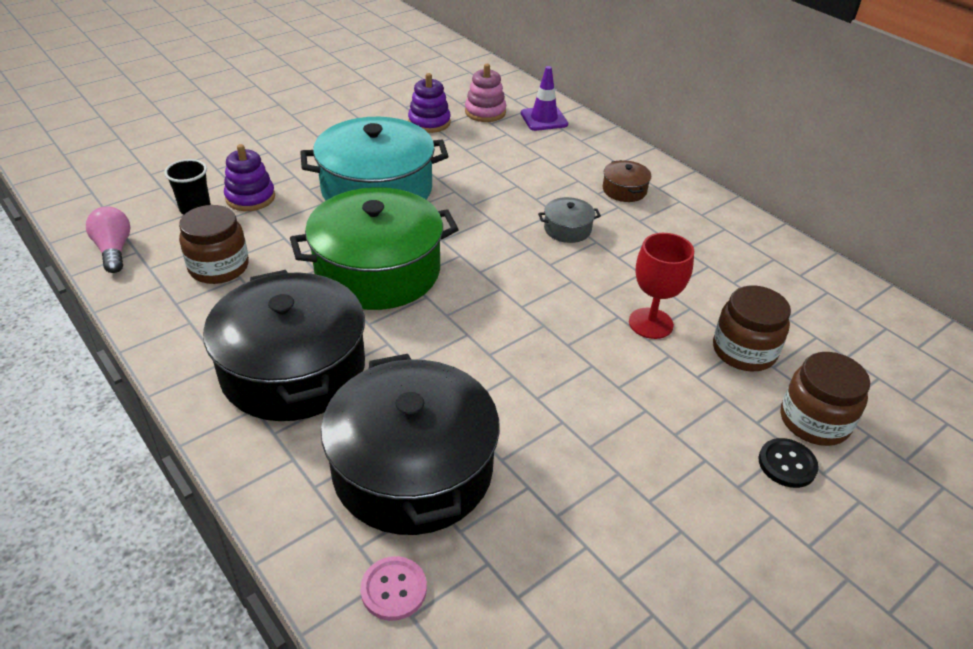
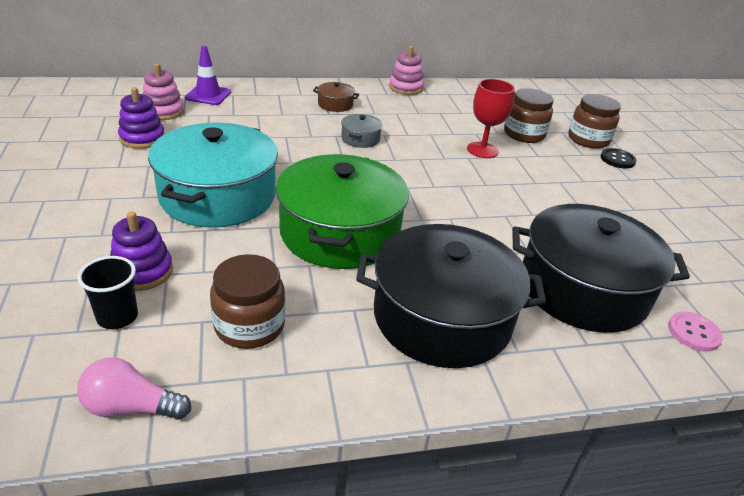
camera: 65 degrees left, 5 degrees down
(740, 222) = (406, 88): none -> pink stacking toy

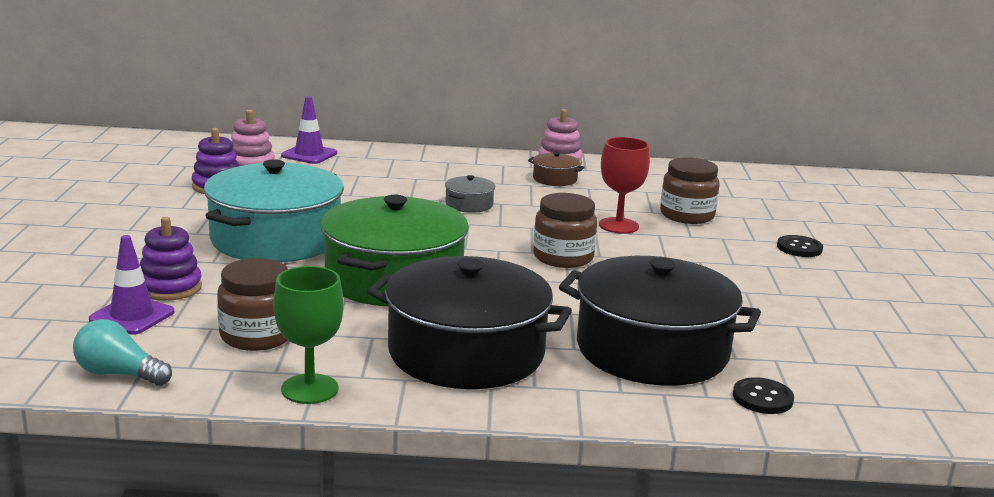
camera: 15 degrees right, 15 degrees down
(117, 317) = (132, 316): black cup -> purple traffic cone
(131, 407) = (119, 374): pink light bulb -> turquoise light bulb
(328, 393) = (309, 389): none -> green goblet
(335, 104) = (458, 172): brown pot -> brown pot (554, 179)
(588, 140) = (774, 227): brown jar -> brown jar (563, 257)
(693, 333) = (762, 398): pink button -> black button

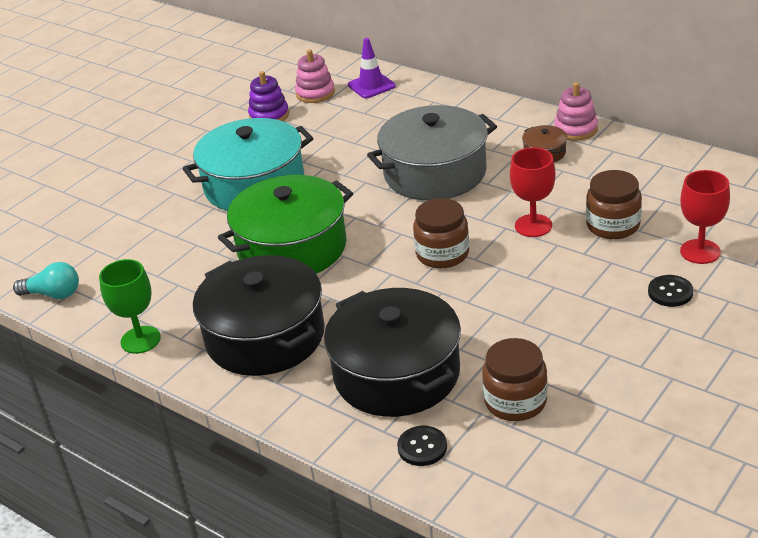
camera: 40 degrees right, 15 degrees up
(119, 374) = (53, 294): turquoise light bulb -> turquoise light bulb turned 135 degrees clockwise
(132, 316) = (102, 243): purple traffic cone -> none
(170, 288) = (145, 221): purple stacking toy -> none
(257, 336) = (155, 282): brown jar -> brown jar (515, 401)
(469, 204) = (435, 173): grey pot -> grey pot, size x2.43
(781, 220) = (700, 251): none -> red goblet

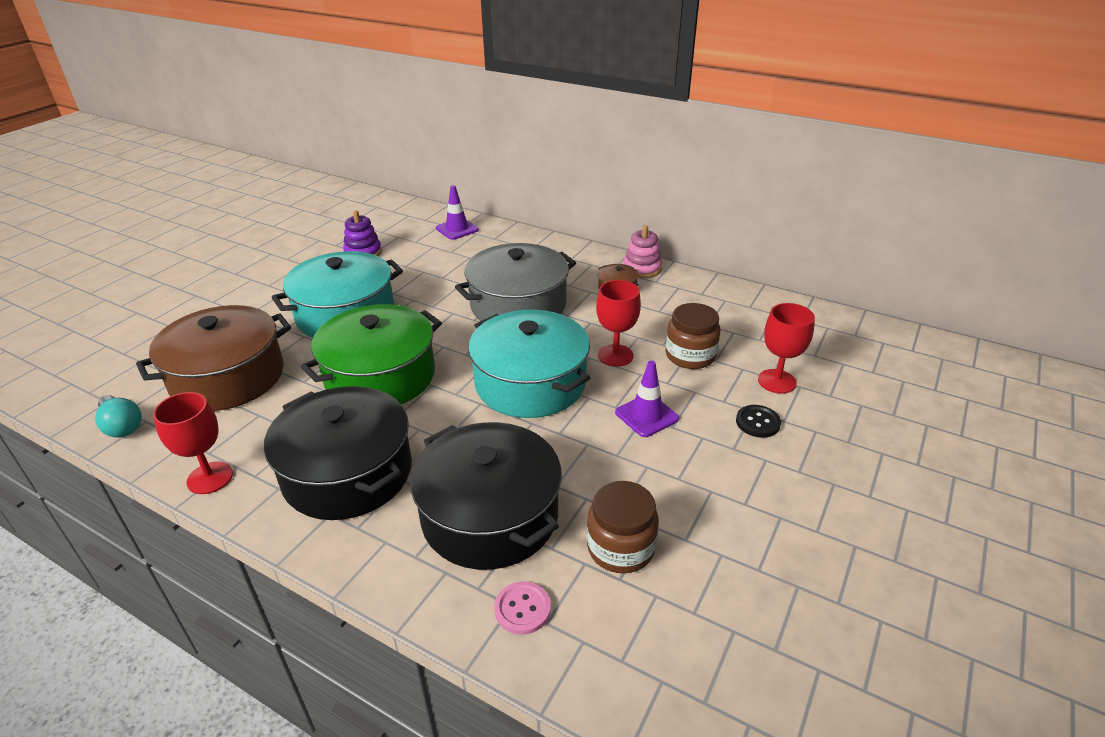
camera: 10 degrees left, 0 degrees up
(53, 294) = (122, 426): turquoise light bulb -> turquoise light bulb turned 45 degrees clockwise
(140, 340) = (210, 478): green goblet -> red goblet
(144, 249) = (228, 377): none -> brown pot
(315, 93) = (406, 234): pink stacking toy -> none
(422, 447) = (522, 609): black button -> pink button
(442, 254) = (530, 383): brown jar -> turquoise pot
(557, 285) = (646, 415): none -> purple traffic cone

